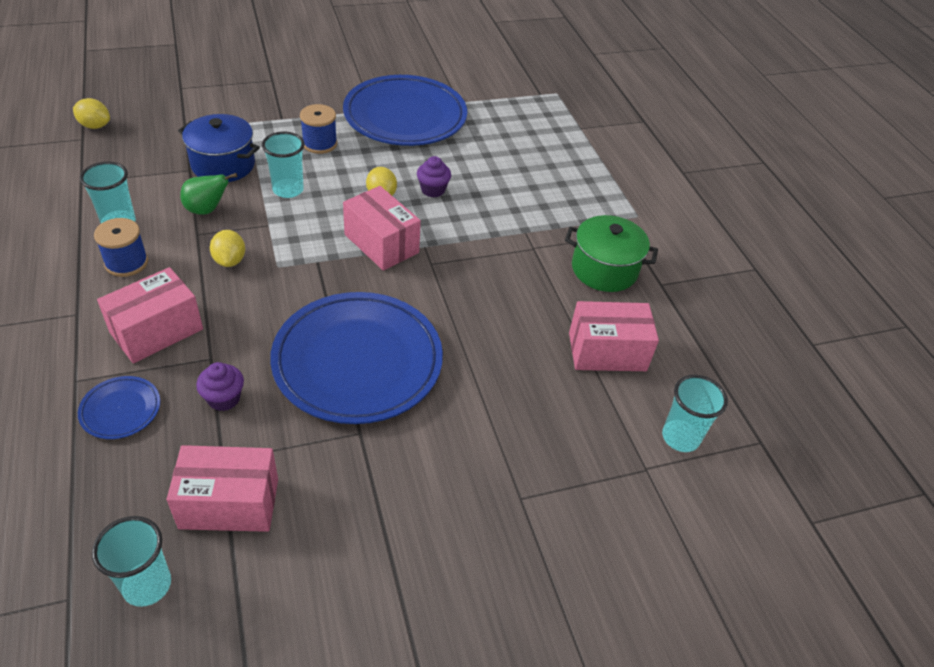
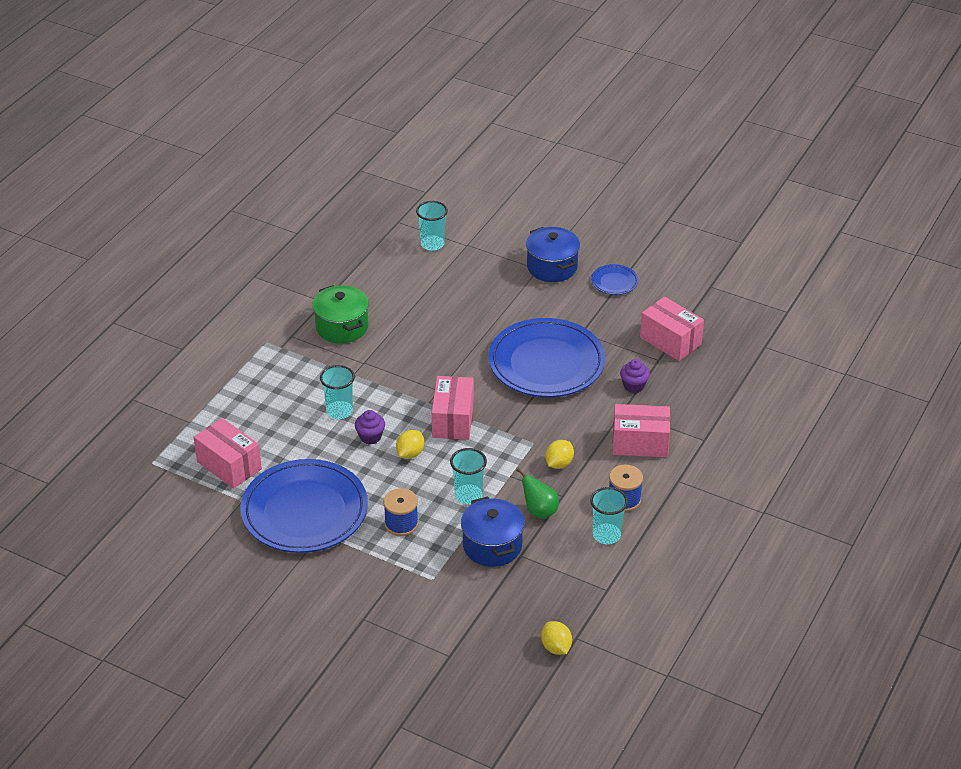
camera: 130 degrees left, 5 degrees down
(121, 410) = (690, 410): blue plate -> blue plate (614, 282)
(147, 585) = (729, 333): turquoise cup -> turquoise cup (339, 411)
(508, 515) = (552, 267): none -> blue pot
(607, 352) = (409, 292): pink box -> pink box (229, 465)

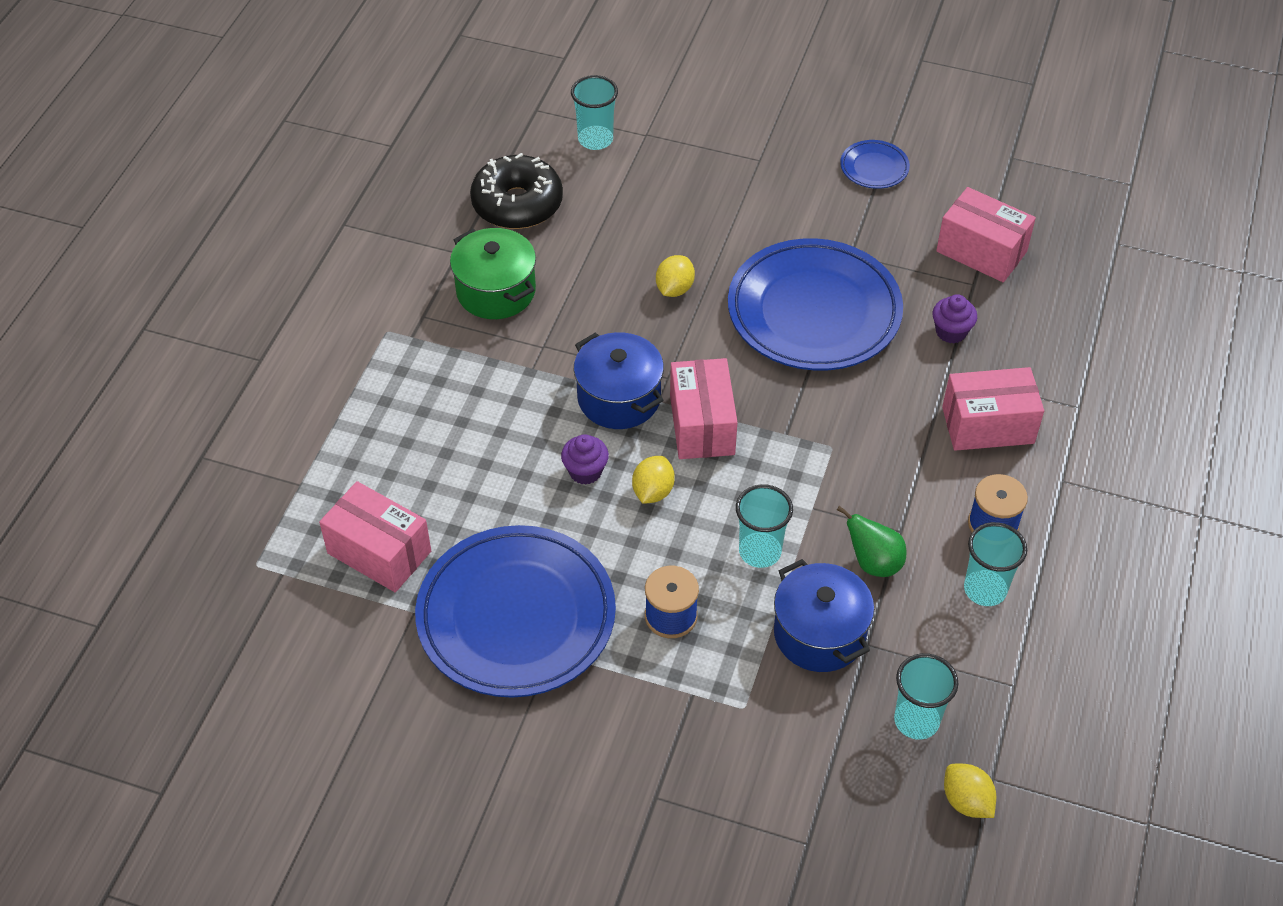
camera: 10 degrees left, 10 degrees up
(339, 411) = (527, 434): turquoise cup -> turquoise cup (916, 720)
(370, 277) = (517, 204): none -> black donut
(552, 267) = (778, 155): blue pot -> blue pot (619, 398)
(559, 463) = (879, 477): yellow lemon -> yellow lemon (674, 289)

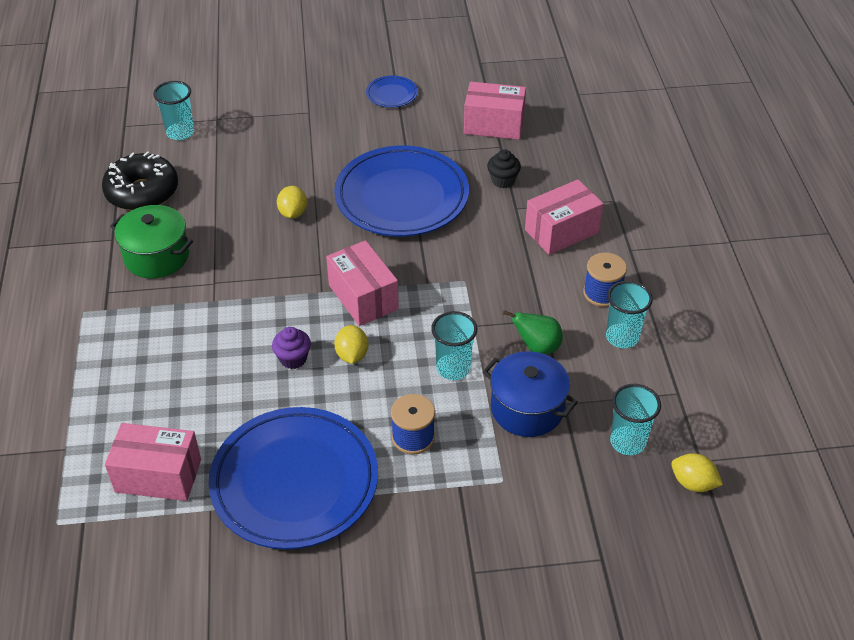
camera: 25 degrees left, 5 degrees down
(619, 398) = (291, 299): blue pot -> none
(951, 332) = (503, 180): purple cupcake -> black cupcake

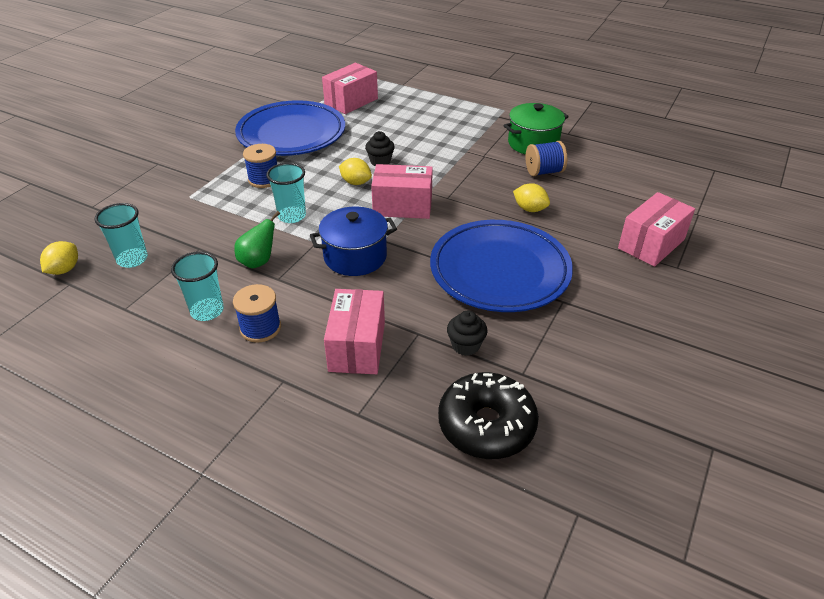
camera: 125 degrees right, 5 degrees down
(142, 192) = (614, 156): black donut -> black donut (486, 425)
(180, 132) = (687, 191): turquoise cup -> none
(214, 228) = (543, 172): none -> blue spool
(293, 359) = (380, 161): purple cupcake -> black cupcake
(392, 94) = (678, 335): blue plate -> none
(494, 125) = (566, 389): pink box -> pink box (651, 244)
(527, 409) = (219, 230): blue pot -> blue pot (355, 257)
(693, 483) = (64, 269): yellow lemon -> yellow lemon turned 45 degrees counterclockwise

